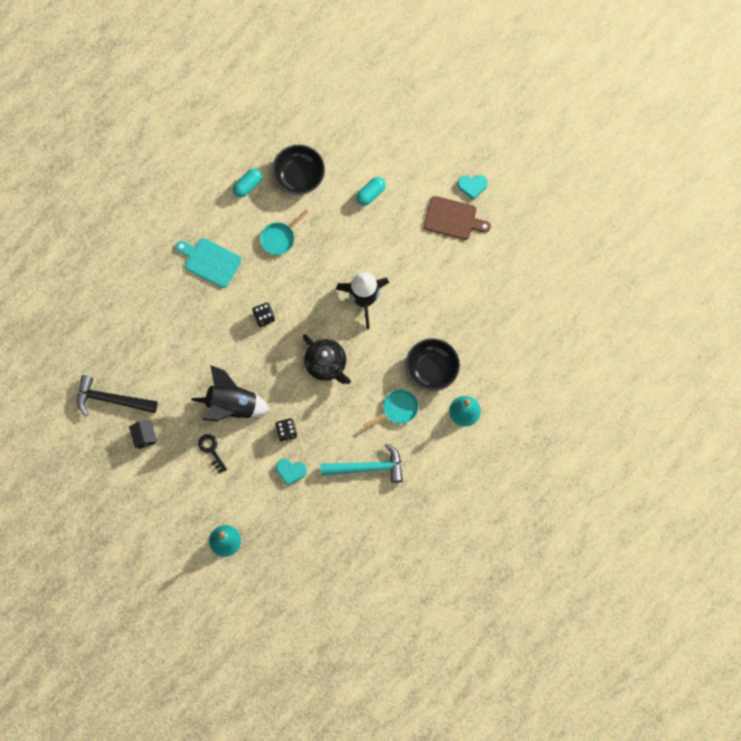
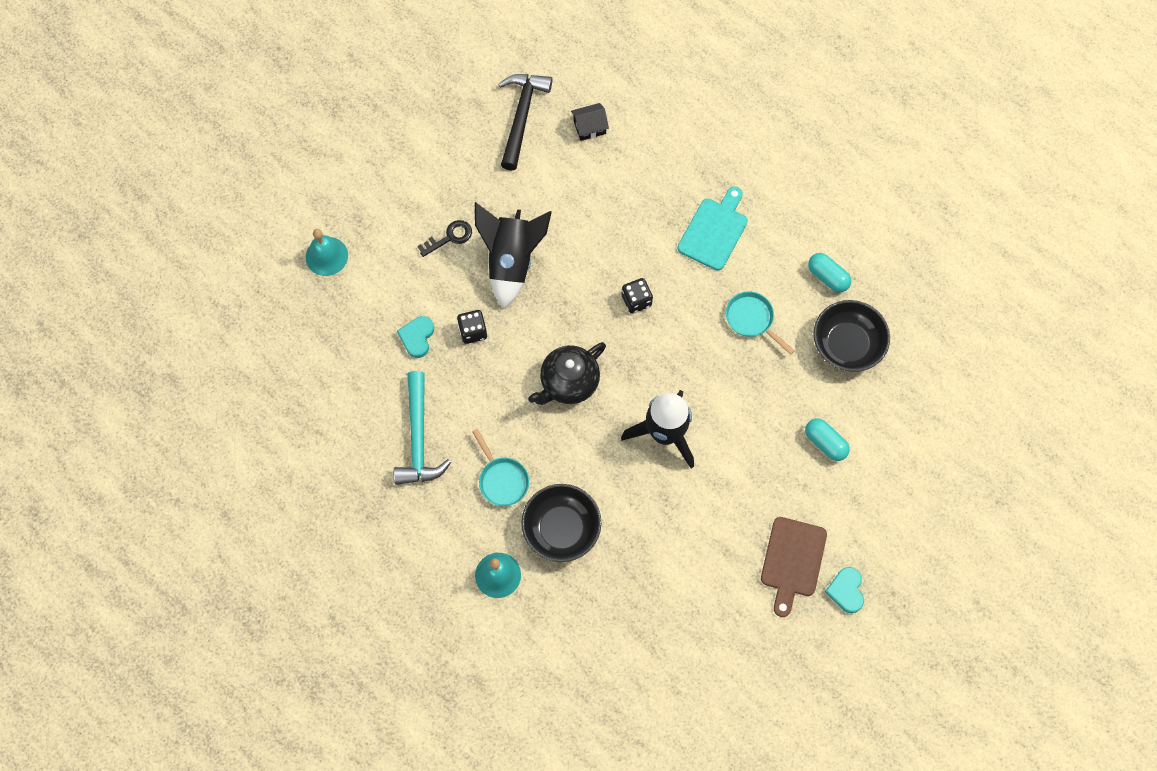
camera: 90 degrees right, 5 degrees down
(144, 436) = (471, 156): black house -> black house (589, 127)

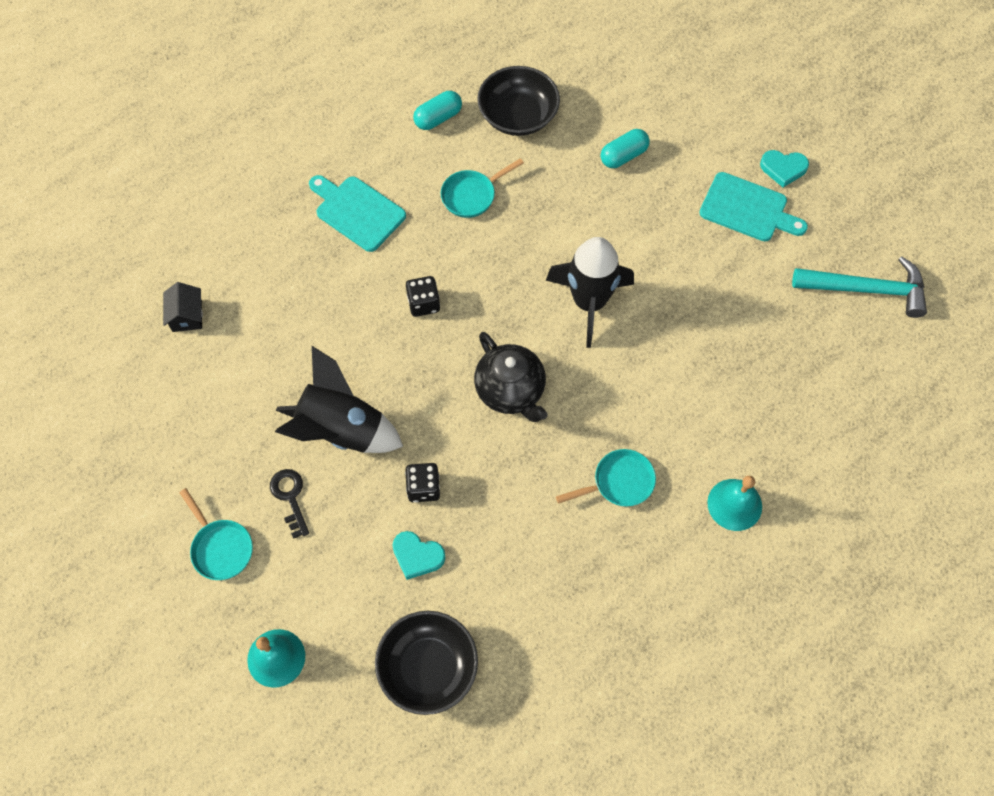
camera: 80 degrees left, 5 degrees down
(403, 199) = (220, 548): none -> turquoise pan
(418, 438) = (551, 572): turquoise hammer -> turquoise hammer (866, 289)
(521, 117) = (148, 389): black hammer -> none
(561, 528) = (686, 426): black bowl -> black bowl (428, 667)
(792, 561) = (748, 209): brown cutting board -> turquoise cutting board

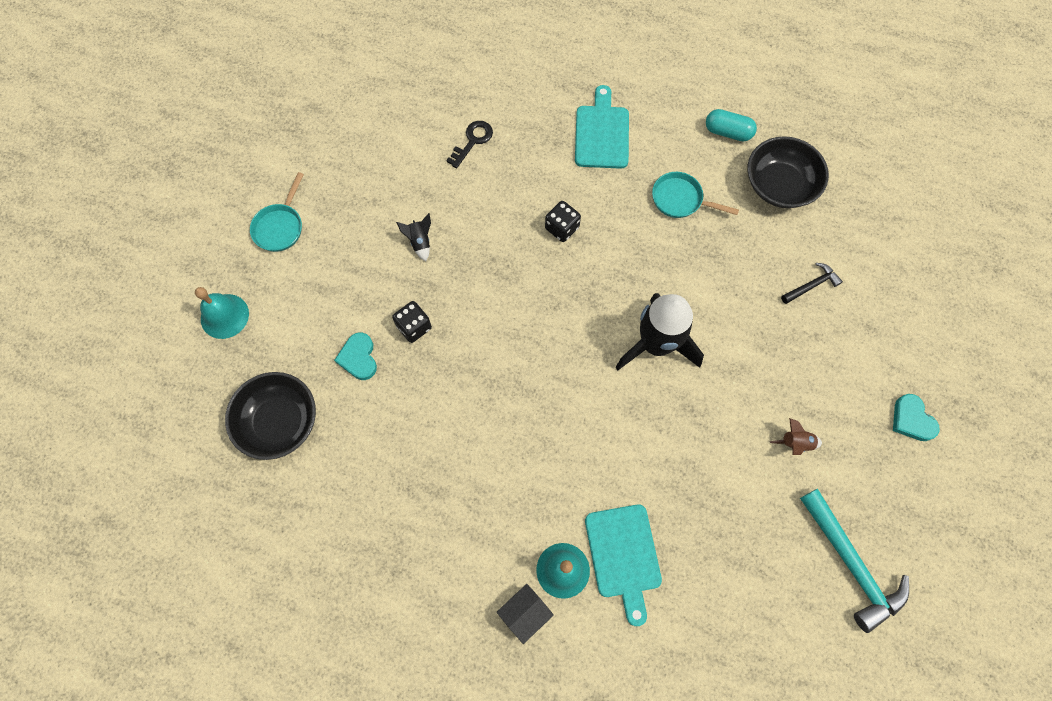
camera: 55 degrees right, 5 degrees up
(187, 316) = (435, 87): black house -> black house (525, 613)
(290, 497) = (346, 244): black key -> black key (472, 141)
(341, 430) = (420, 242): black rocket -> black rocket, size x0.41
(511, 391) = (536, 336): black teapot -> none
(619, 482) = (517, 465): turquoise pan -> none
(623, 156) = (811, 285): turquoise capsule -> black hammer
(746, 260) = (795, 443): none -> brown rocket
(748, 209) = (846, 414): turquoise cutting board -> turquoise cutting board (623, 556)

